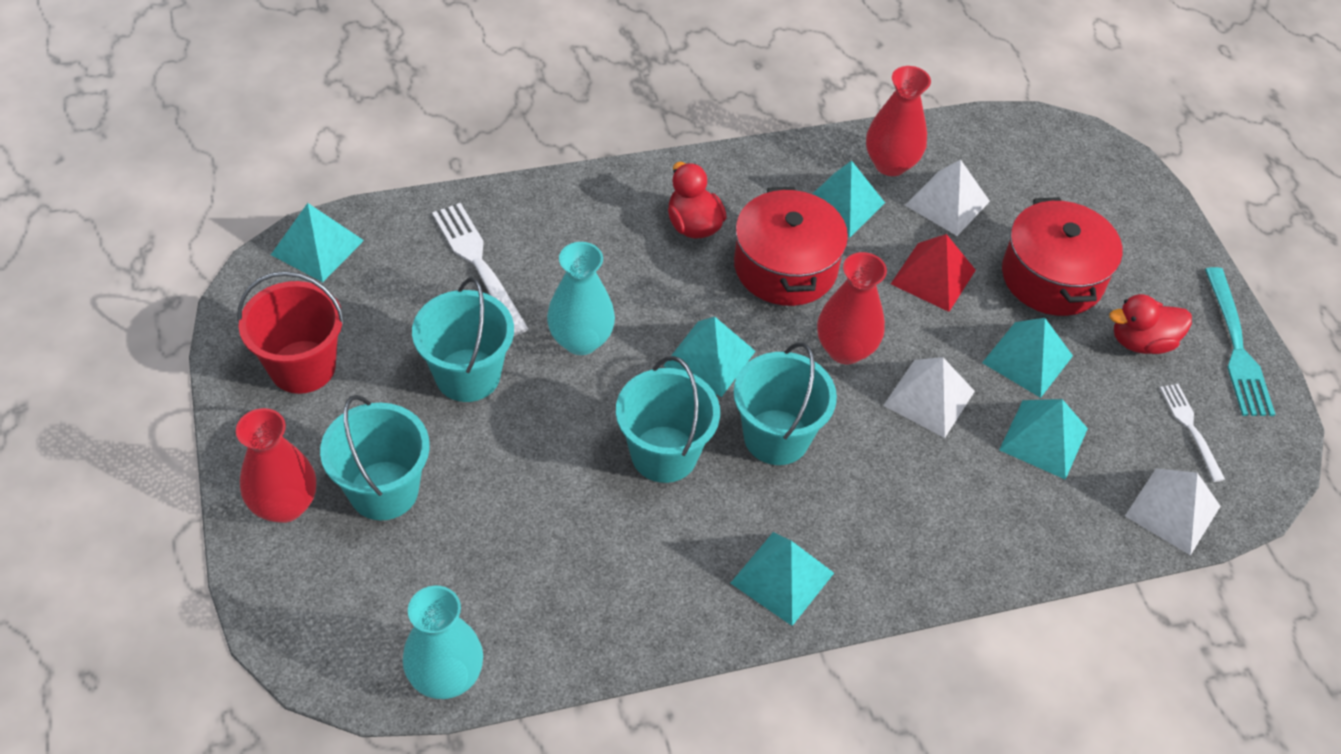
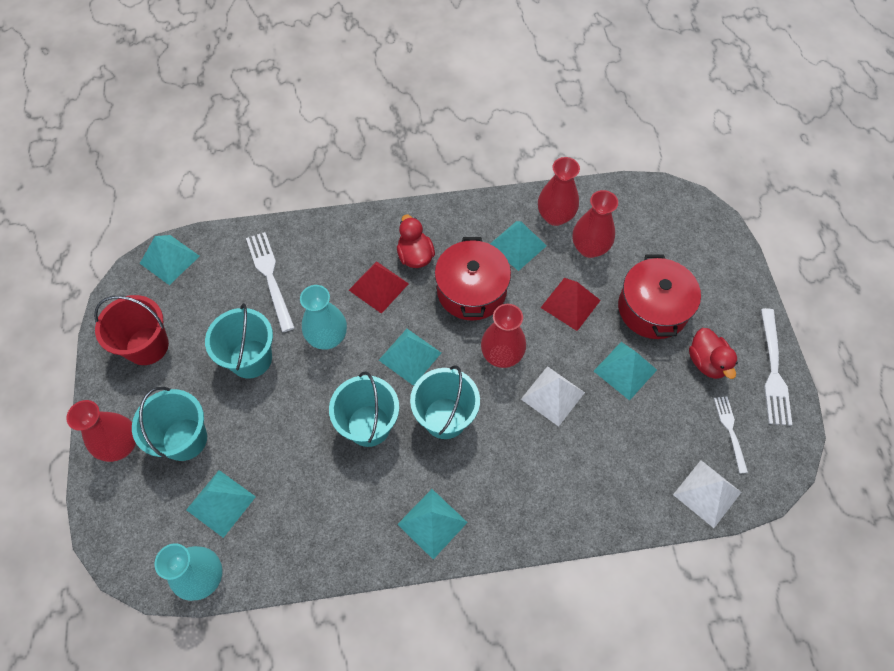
camera: 10 degrees right, 10 degrees up
(645, 268) = (378, 287): none -> red pyramid
(947, 203) = (589, 248): white pyramid -> red vase
(1043, 439) = (626, 432): turquoise pyramid -> turquoise pyramid (221, 503)
(1141, 342) = (706, 362): red duck -> red duck turned 105 degrees counterclockwise
(1237, 348) = (773, 371): turquoise fork -> white fork

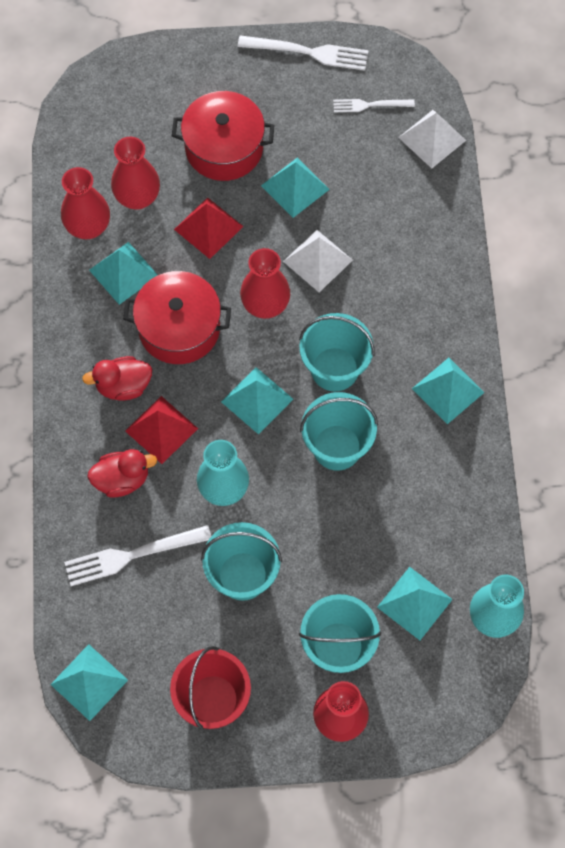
camera: 85 degrees left, 5 degrees up
(706, 362) = (293, 110): red duck -> red duck (122, 479)

